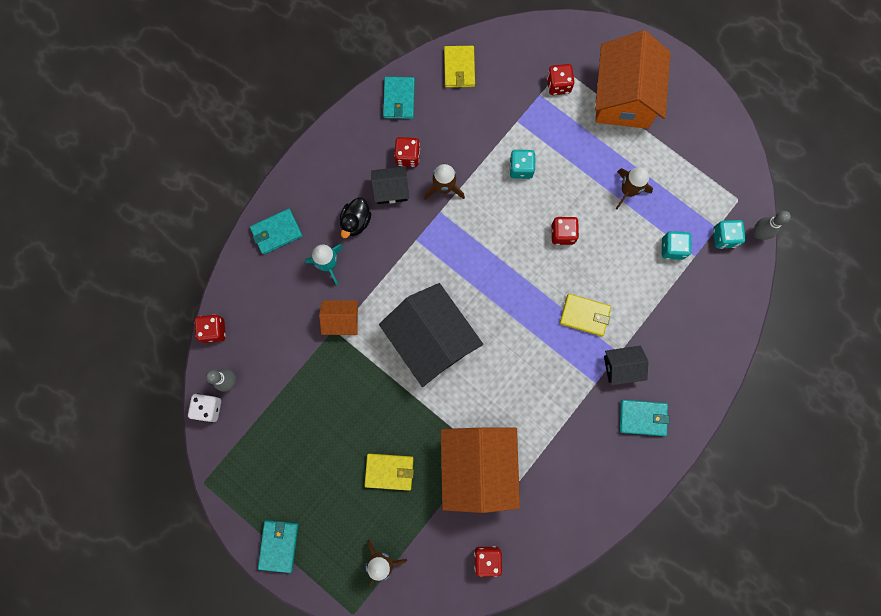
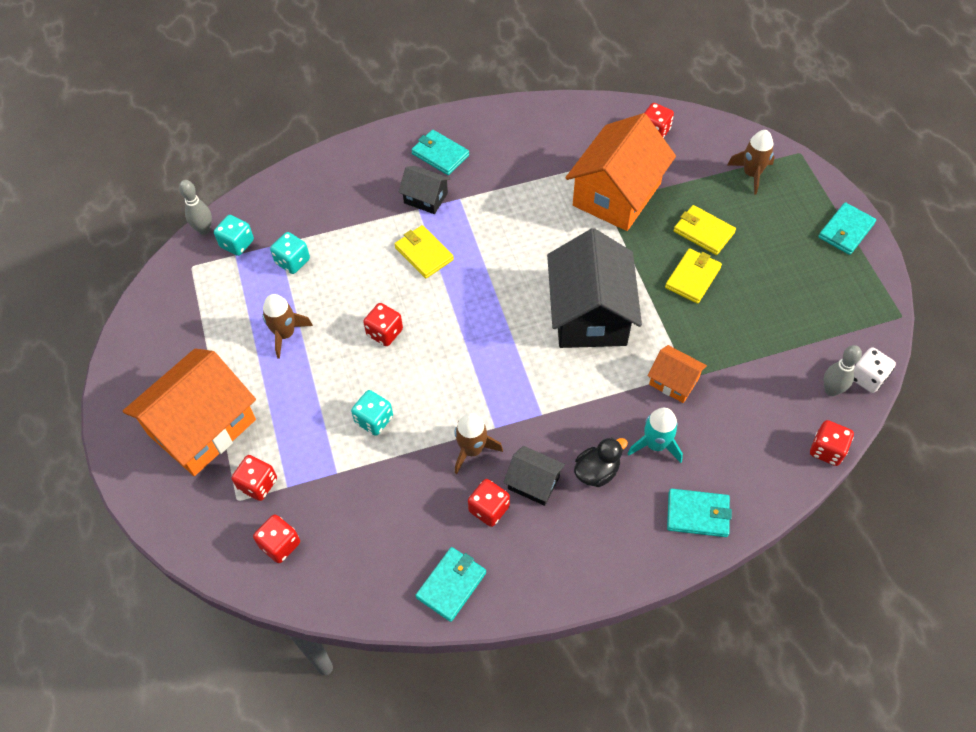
camera: 145 degrees left, 20 degrees down
(459, 68) = (351, 578): yellow wallet -> yellow wallet (692, 277)
(515, 60) = (280, 544): none -> red dice

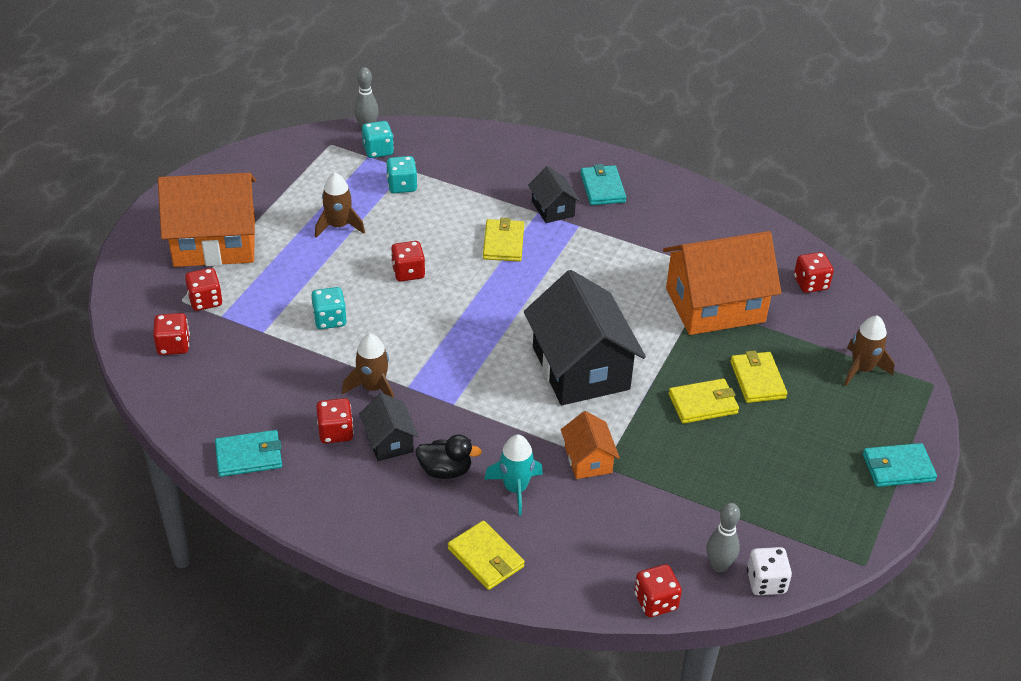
camera: 40 degrees right, 15 degrees down
(590, 314) = (580, 368): black house -> black house turned 60 degrees counterclockwise
(698, 514) = (486, 558): turquoise wallet -> yellow wallet

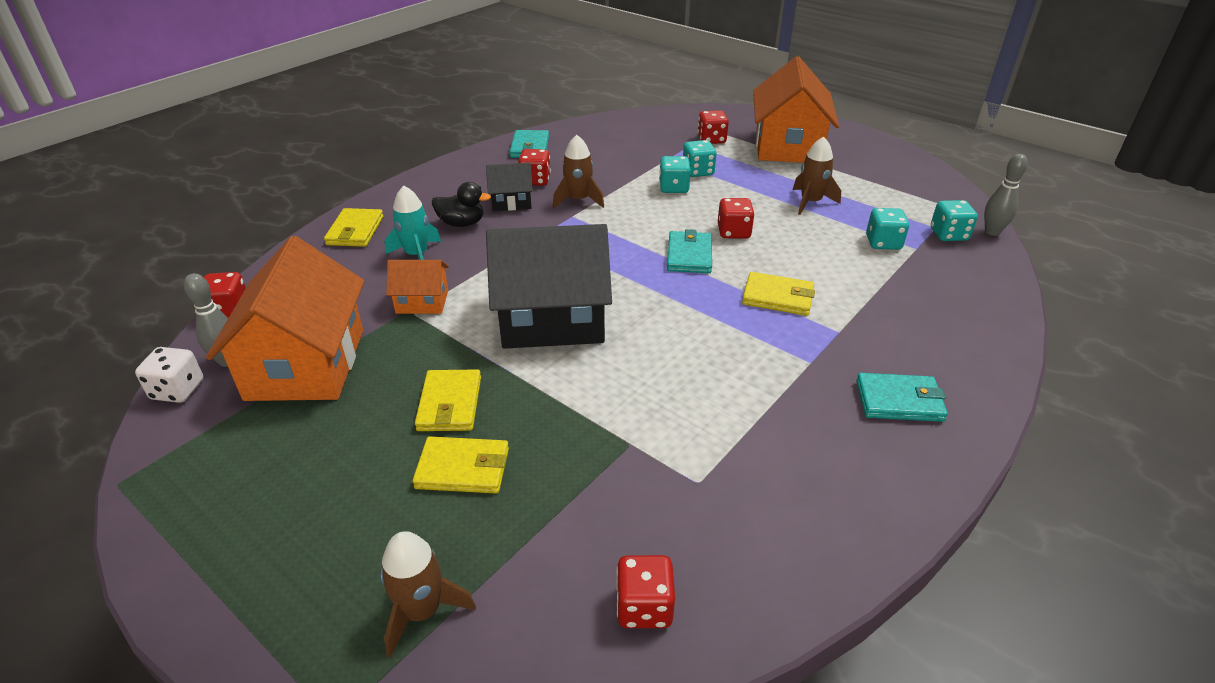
camera: 105 degrees right, 5 degrees down
(173, 345) = (661, 127): red dice -> none
(288, 305) = (698, 171): none -> turquoise dice
(445, 470) = (462, 223): black duck -> black duck turned 105 degrees counterclockwise
(486, 558) = (355, 231): yellow wallet -> yellow wallet turned 60 degrees counterclockwise
(553, 209) = (846, 346): black house -> none
(715, 305) = (623, 462): orange house -> orange house (306, 364)
(898, 468) = (216, 582): turquoise wallet -> turquoise wallet (689, 255)

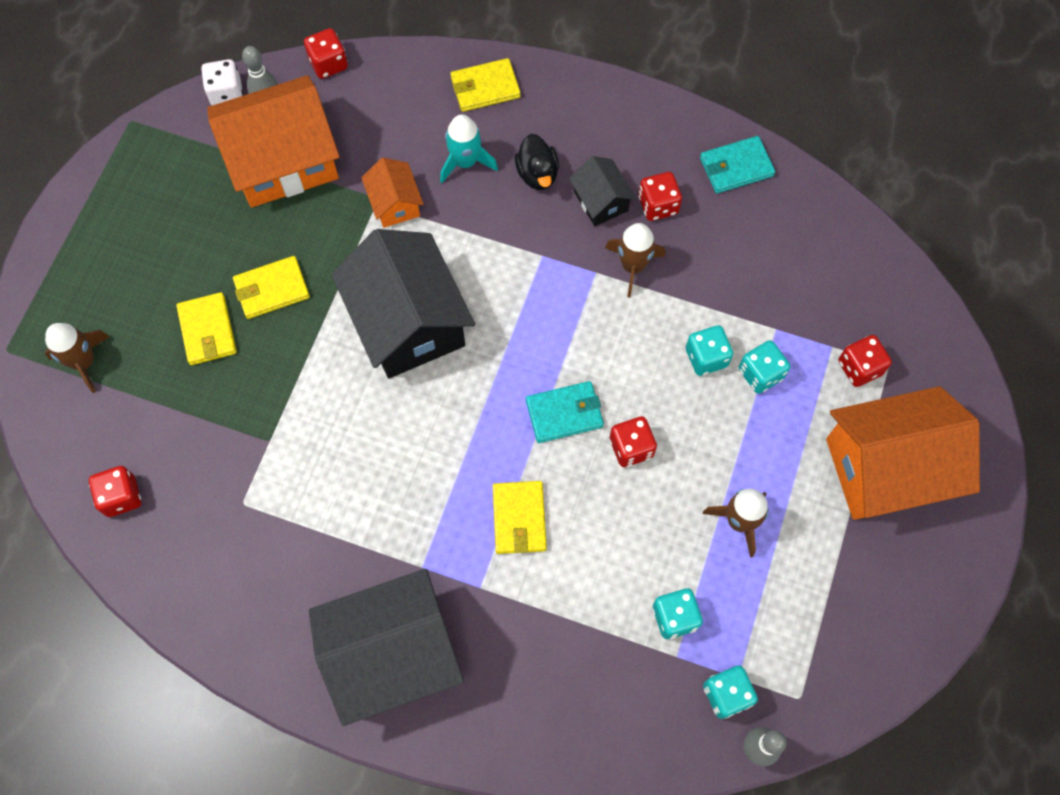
camera: 70 degrees right, 30 degrees up
(899, 401) = (392, 654): turquoise wallet -> black house

